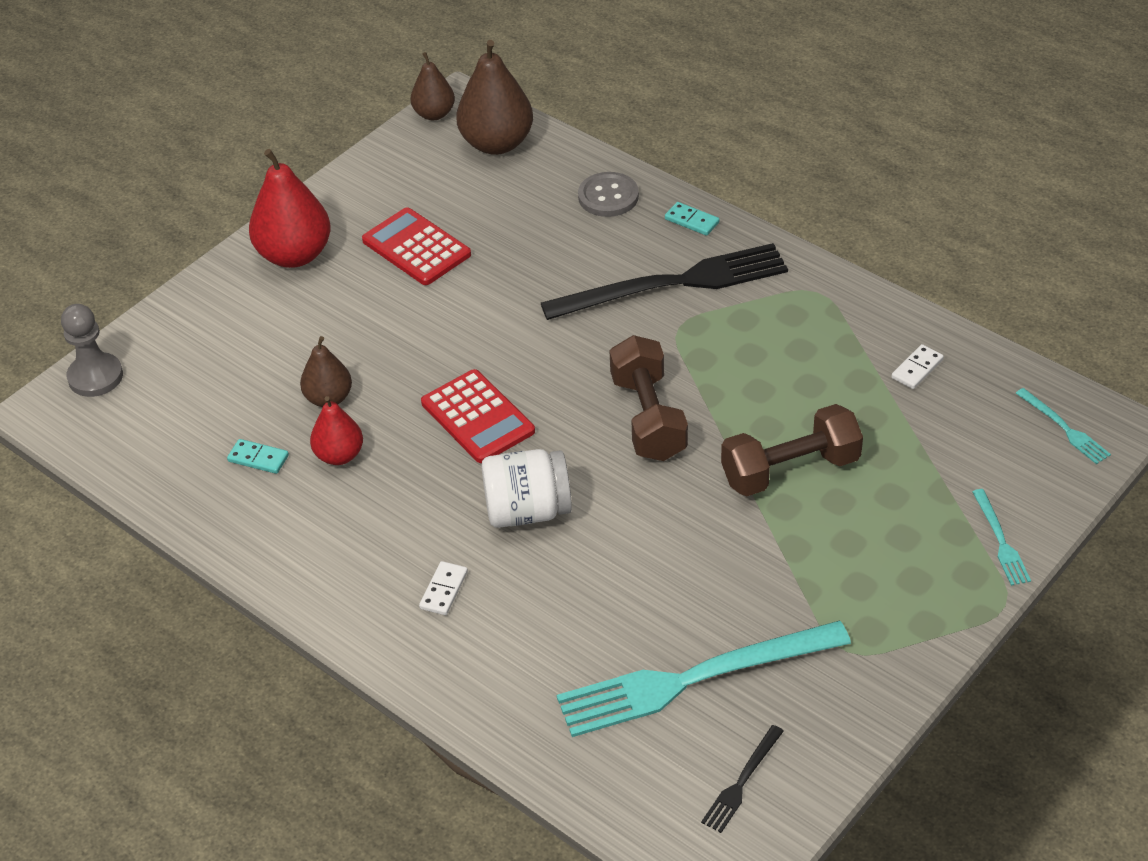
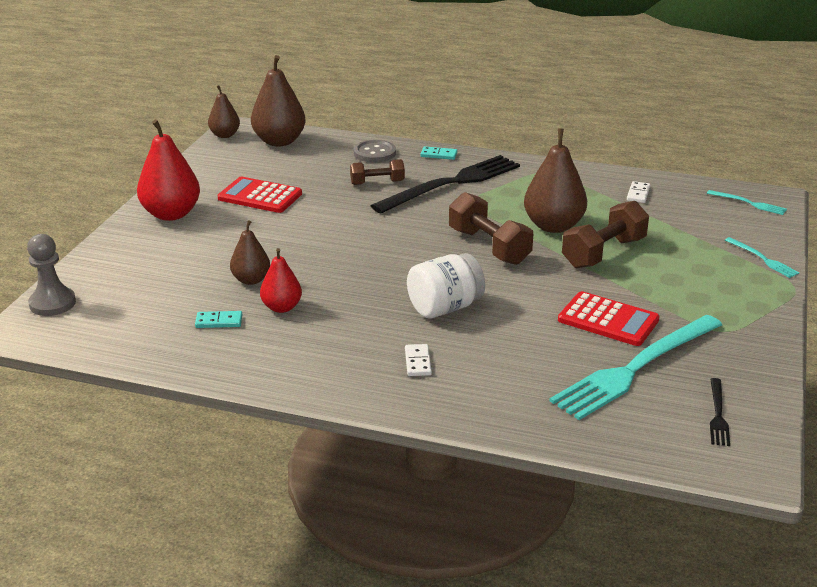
camera: 25 degrees left, 15 degrees down
(478, 417) = (370, 268): red calculator -> red calculator (608, 320)
(577, 258) = (377, 183): none -> brown dumbbell
(757, 402) = (553, 226): none -> brown pear

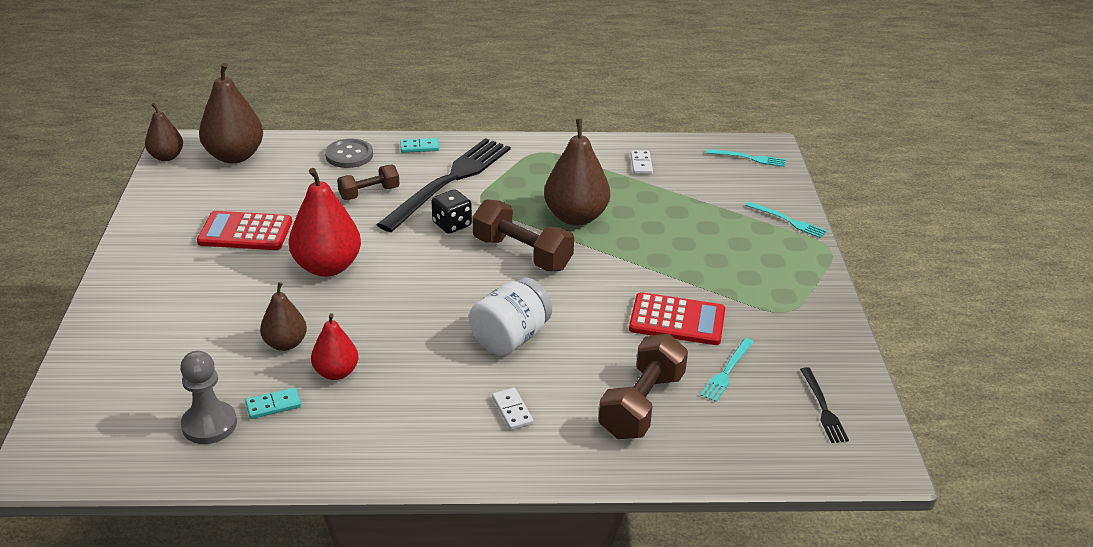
camera: 20 degrees left, 5 degrees up
(52, 303) = (62, 422): grey pawn -> grey pawn (209, 424)
(171, 214) = (151, 273): red pear -> red pear (327, 267)
(437, 216) = (452, 224): none -> black dice
(603, 253) = (638, 241): brown dumbbell -> brown dumbbell (641, 405)
(635, 368) = (727, 371): turquoise fork -> turquoise fork, size x0.43

